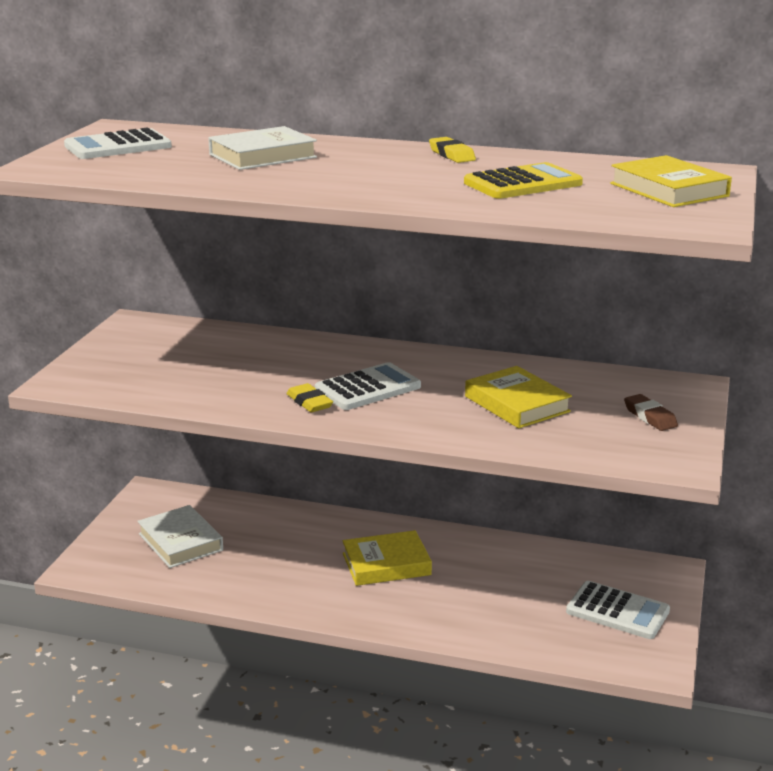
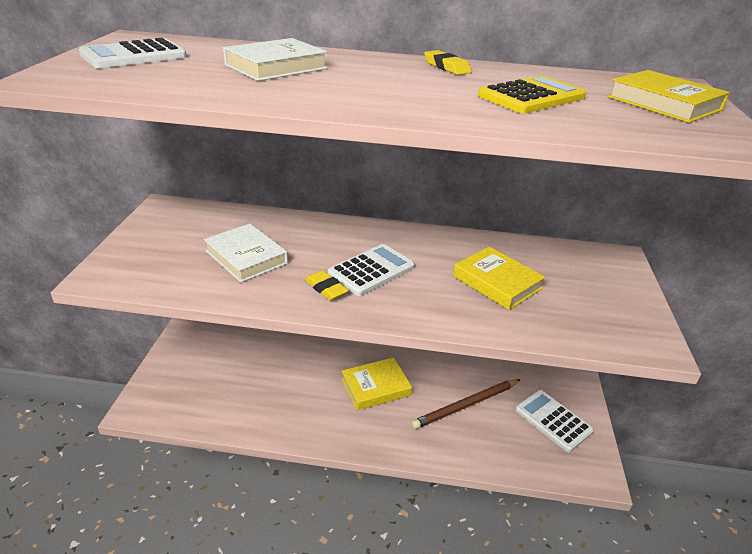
camera: 10 degrees left, 10 degrees up
(180, 542) = (215, 376): white book -> white book (246, 257)
(503, 589) = (466, 405): none -> brown pencil
(617, 611) = (553, 421): white calculator -> white calculator turned 150 degrees counterclockwise
(650, 417) = (605, 291): brown eraser -> none

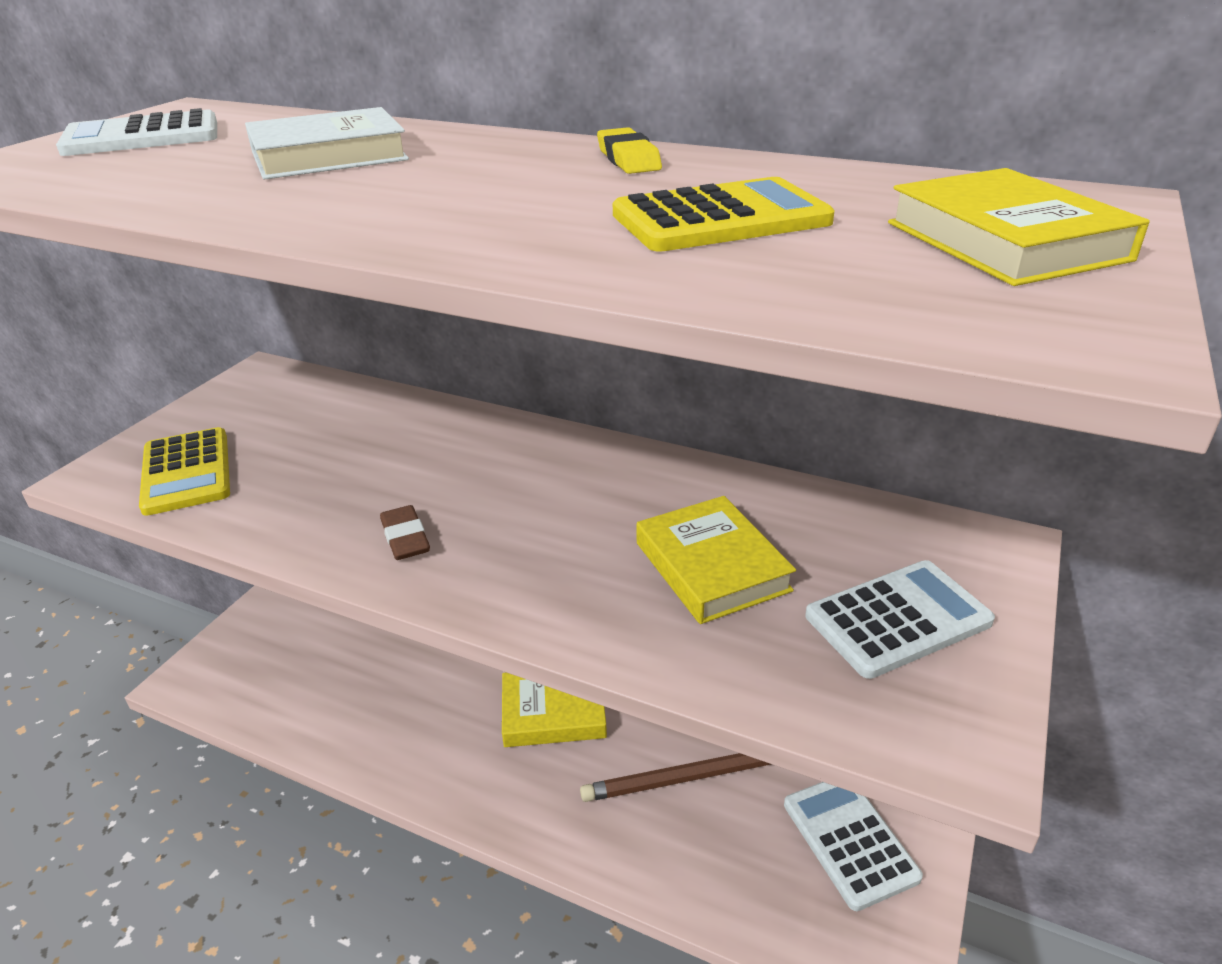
camera: 20 degrees right, 0 degrees up
(160, 268) = (187, 472): none -> yellow calculator
(246, 257) = (320, 468): white book -> none
(326, 288) = (405, 538): yellow eraser -> brown eraser
(371, 270) = (501, 515): white calculator -> white calculator (897, 619)

